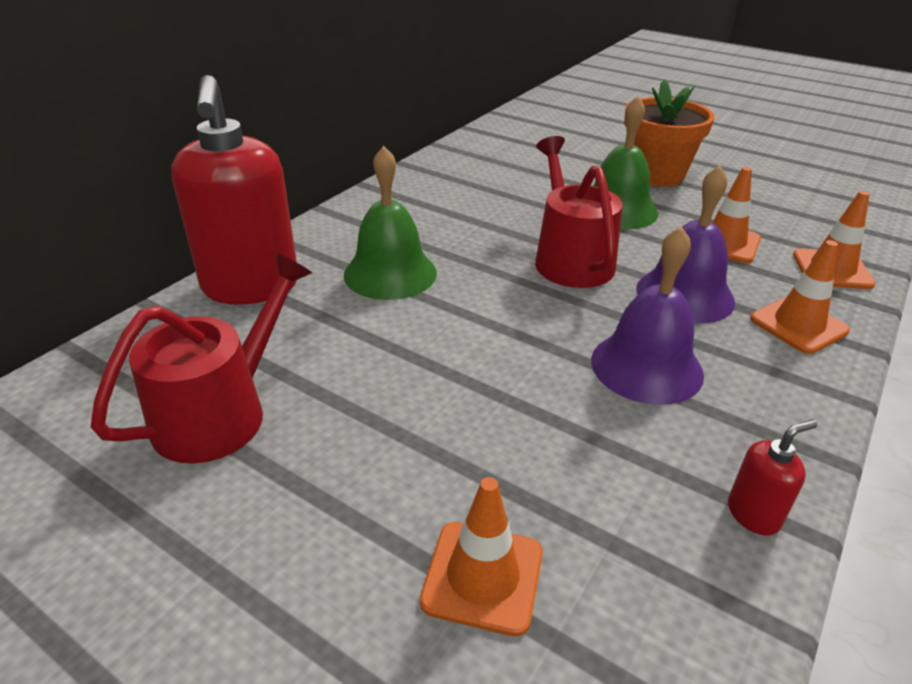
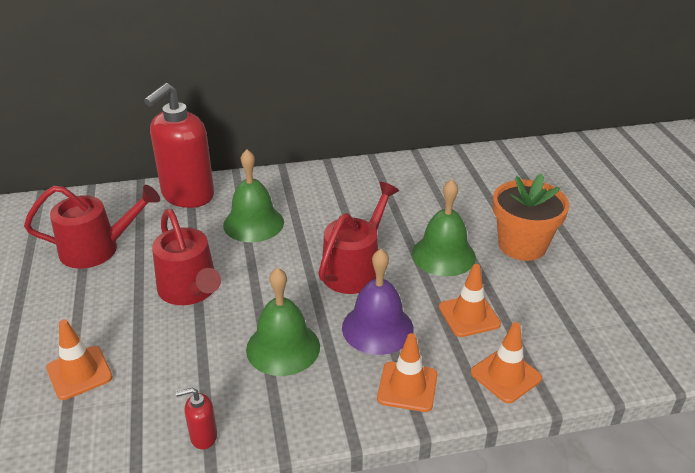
camera: 45 degrees right, 0 degrees up
(444, 378) = (190, 290): none -> red watering can
(646, 366) = (283, 347): purple bell -> green bell
(753, 514) = (203, 436): red soap dispenser -> red soap dispenser turned 150 degrees clockwise

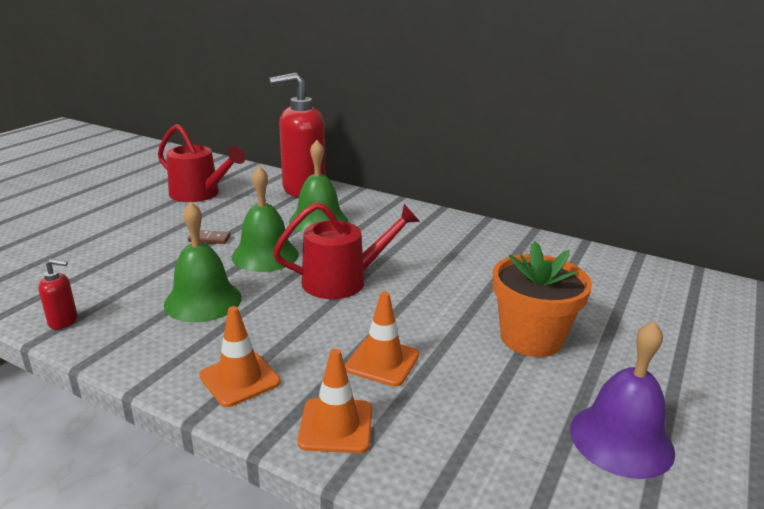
camera: 40 degrees right, 10 degrees down
(79, 373) = (74, 249): orange traffic cone -> none
(190, 290) = (209, 239): red watering can -> brown domino
(203, 436) = (63, 321): red soap dispenser -> red soap dispenser turned 150 degrees clockwise
(377, 328) = (290, 327): purple bell -> purple bell (621, 439)
(443, 255) = (436, 308): green bell -> green bell (265, 255)

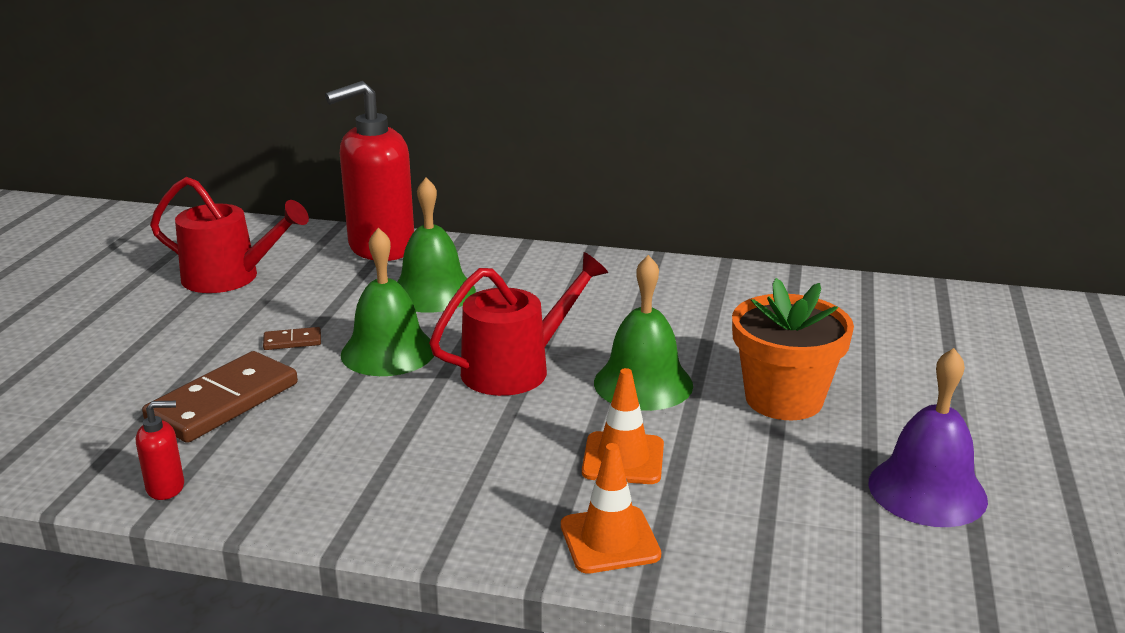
camera: 15 degrees left, 0 degrees up
(139, 270) = (223, 402): none -> brown domino
(203, 301) = (344, 426): green bell -> green bell (643, 383)
(240, 379) = (460, 512): orange traffic cone -> none

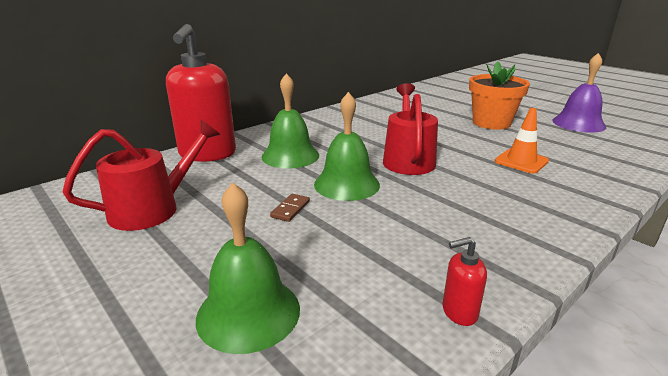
camera: 55 degrees left, 0 degrees up
(166, 487) = (459, 312): red soap dispenser -> red soap dispenser turned 120 degrees counterclockwise
(223, 402) = (347, 256): brown domino -> none
(610, 540) = (596, 183): orange traffic cone -> none
(643, 383) = (453, 140): green bell -> green bell (248, 312)

